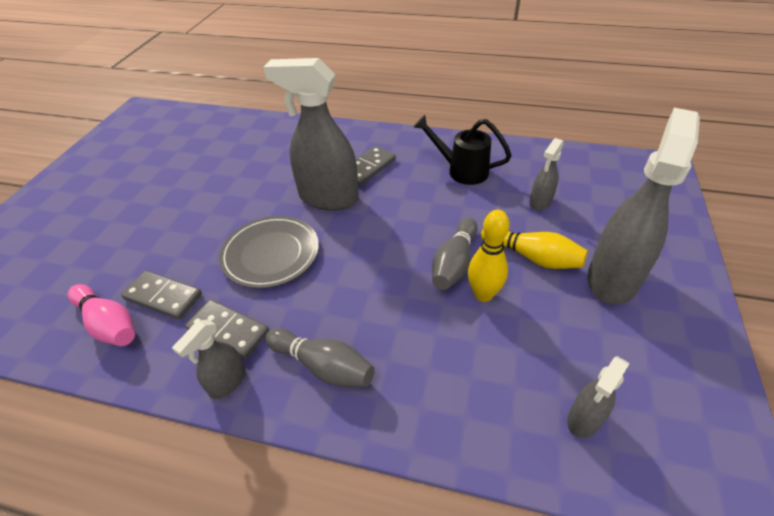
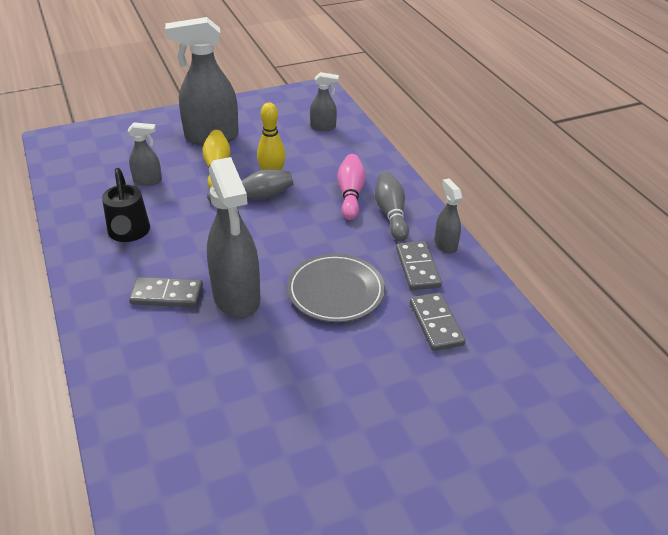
camera: 130 degrees left, 5 degrees down
(109, 324) = (487, 335): pink bowling pin -> pink bowling pin (350, 194)
(227, 382) = (445, 244): grey spray bottle -> grey spray bottle turned 105 degrees counterclockwise

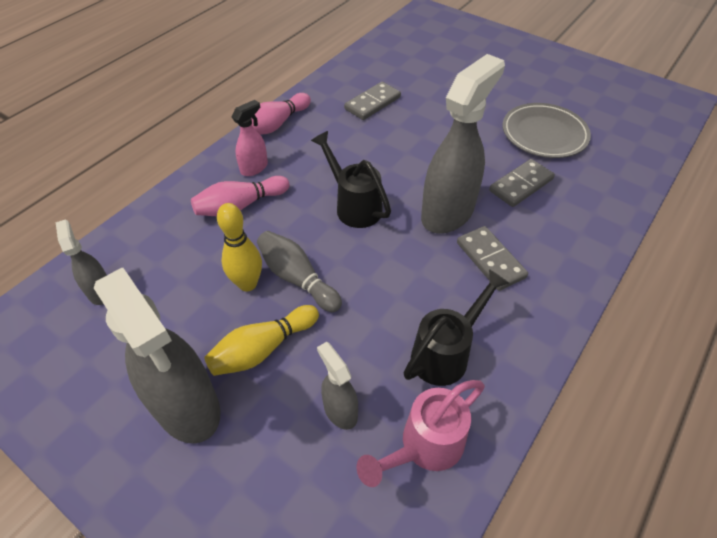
camera: 120 degrees left, 10 degrees up
(92, 199) = (424, 447): none -> pink watering can
(297, 248) = (353, 205): none -> black watering can
(335, 291) = (386, 160): grey plate -> grey plate (544, 134)
(391, 214) = (254, 168): grey bowling pin -> pink spray bottle
(418, 268) = (318, 129): grey domino -> grey domino (521, 185)
(445, 244) = (276, 124): grey spray bottle -> pink bowling pin

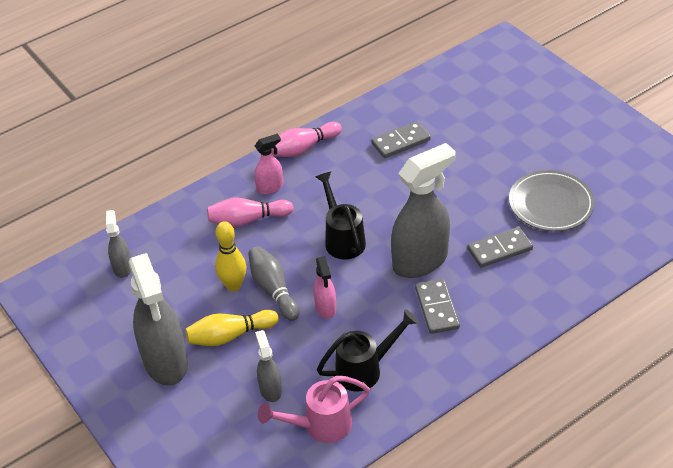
camera: 20 degrees right, 5 degrees down
(367, 287) = (325, 308): none -> pink spray bottle

